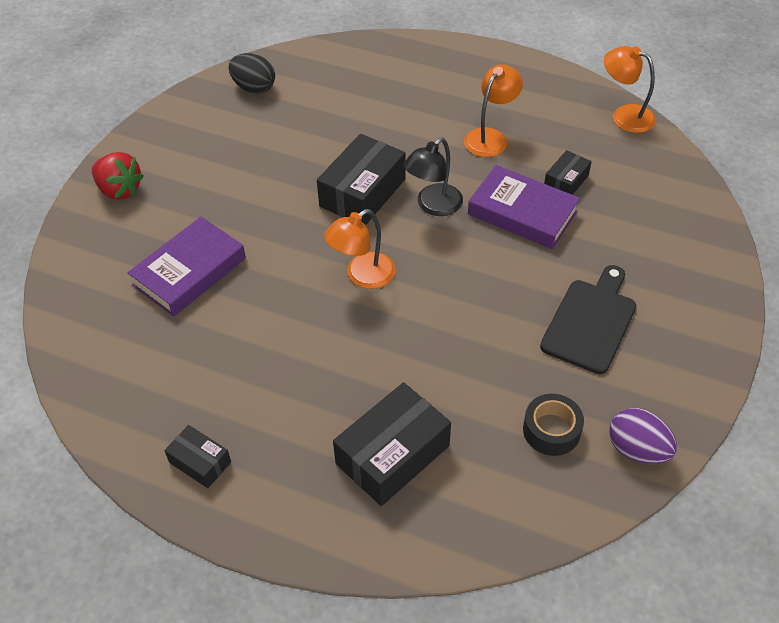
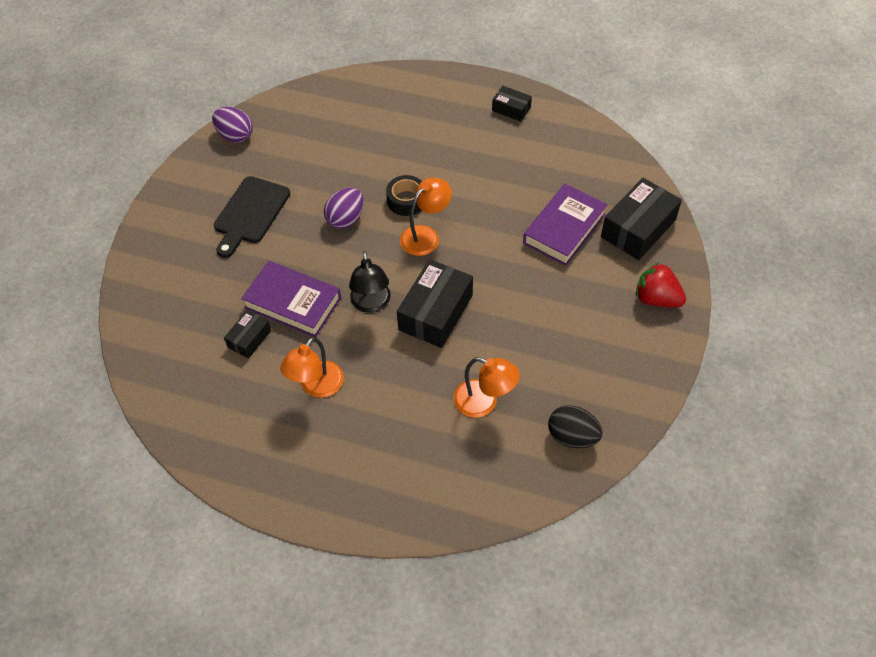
camera: 175 degrees right, 5 degrees up
(392, 454) = (391, 122): black box -> black box (638, 228)
(433, 206) = (371, 304): black lamp -> black lamp turned 135 degrees clockwise
(463, 304) = (346, 219): none -> purple egg
(551, 430) = (288, 142): black tape -> black tape (406, 200)
(624, 116) = (175, 426): orange lamp -> orange lamp (484, 402)

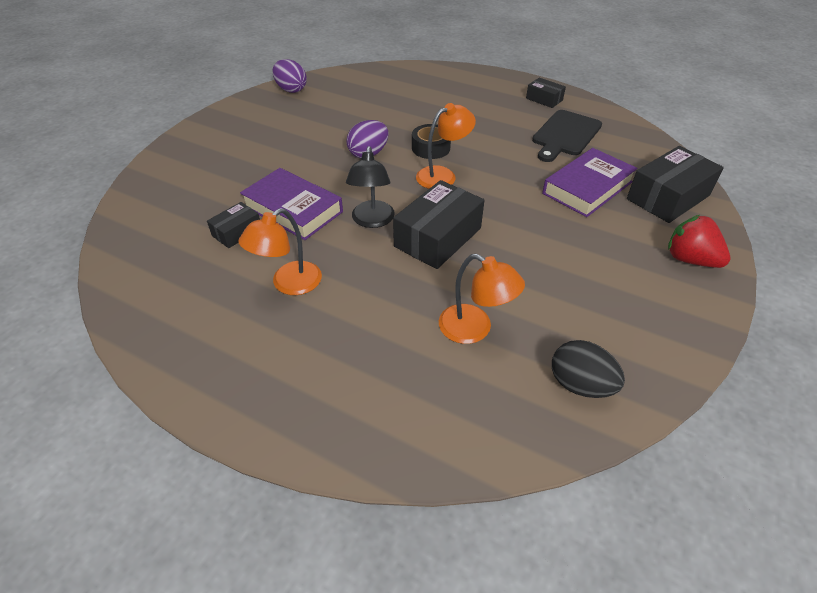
camera: 10 degrees right, 10 degrees down
(250, 213) = (281, 139): black cutting board -> black cutting board (565, 135)

